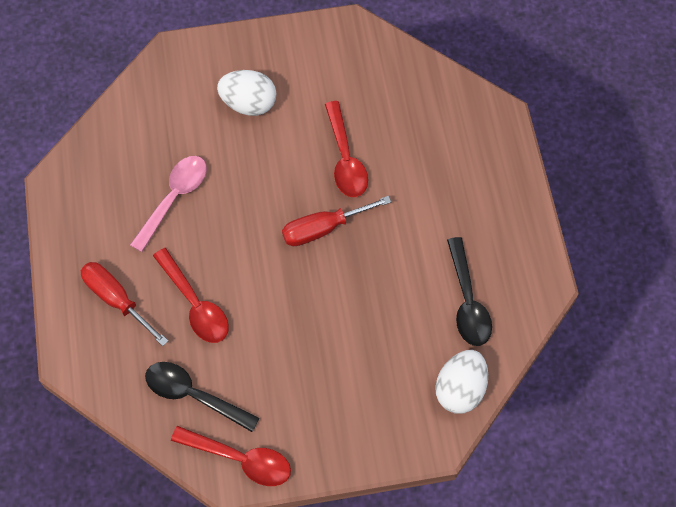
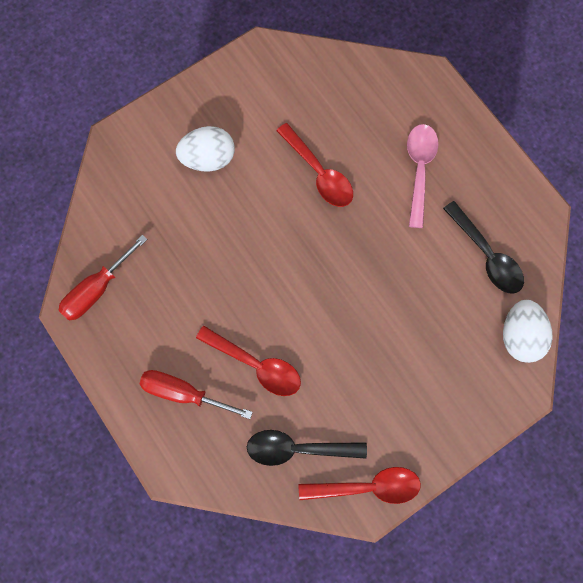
camera: 25 degrees left, 10 degrees up
(174, 198) = (187, 276): pink spoon -> pink spoon (419, 170)
(323, 228) = (332, 245): red screwdriver -> red screwdriver (97, 289)

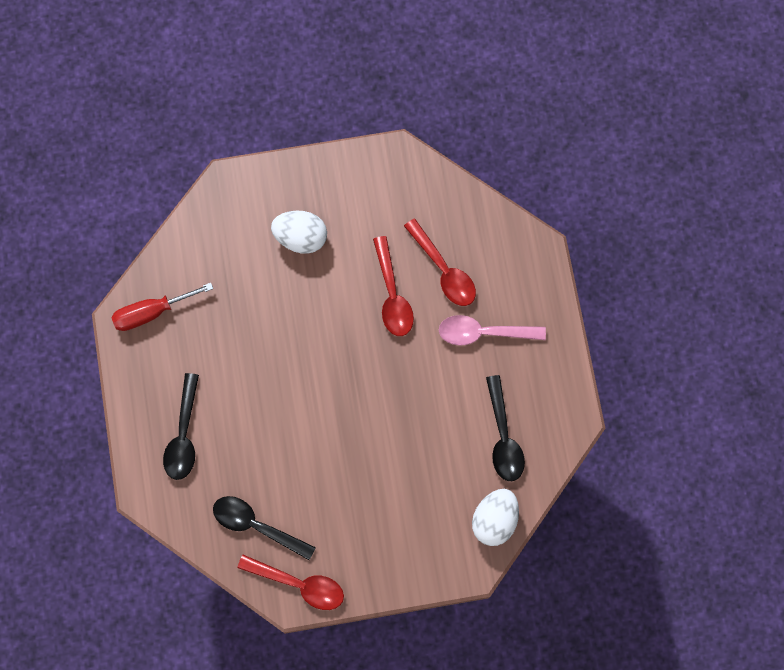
camera: 25 degrees right, 0 degrees up
(184, 393) = (183, 435): red screwdriver -> black spoon
(256, 364) = (255, 439): red spoon -> red spoon (444, 270)
(419, 170) = (483, 333): pink spoon -> pink spoon turned 120 degrees counterclockwise

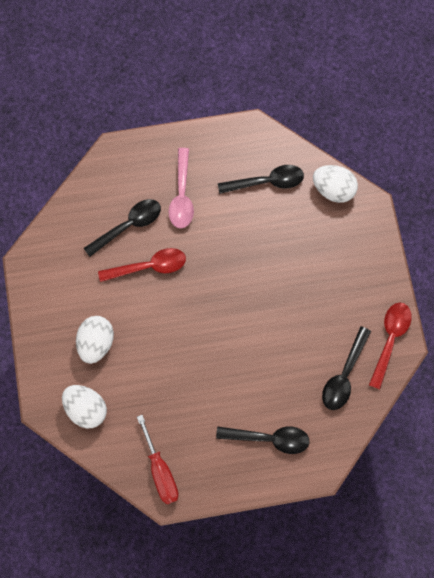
camera: 90 degrees left, 0 degrees up
(224, 229) = (87, 408): none -> white egg
(444, 270) = (128, 225): red spoon -> black spoon

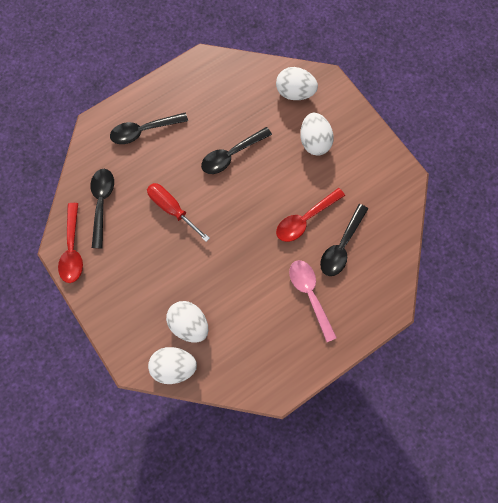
camera: 155 degrees right, 0 degrees up
(160, 470) = (216, 75): red screwdriver -> red screwdriver (172, 209)
(267, 181) = (239, 344): black spoon -> black spoon (231, 155)
(304, 219) = (189, 323): none -> white egg

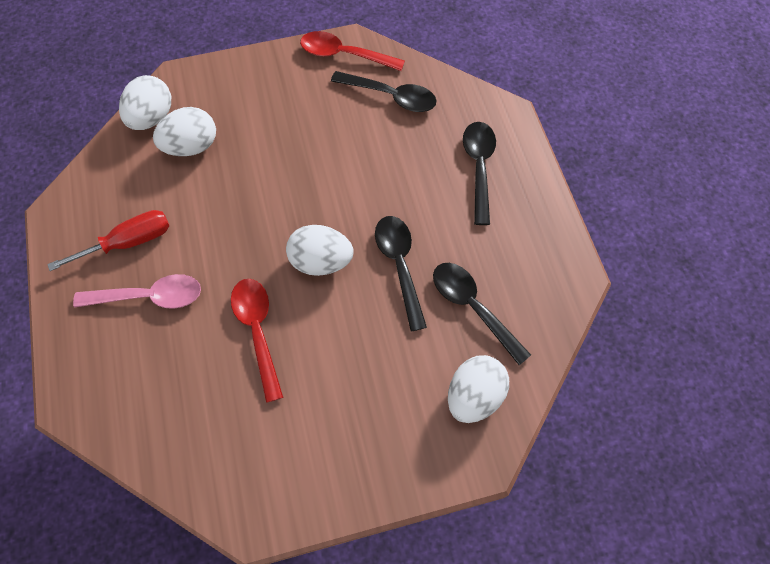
camera: 110 degrees right, 10 degrees down
(172, 209) = (349, 169): red screwdriver -> red screwdriver (129, 242)
(314, 142) = (376, 393): white egg -> white egg (321, 261)
(341, 246) = (194, 367): black spoon -> black spoon (473, 307)

